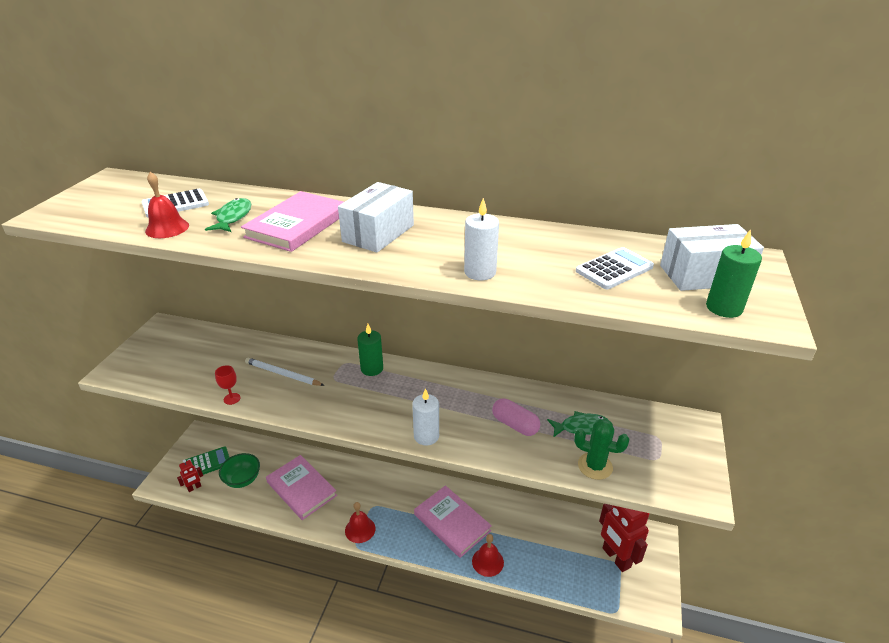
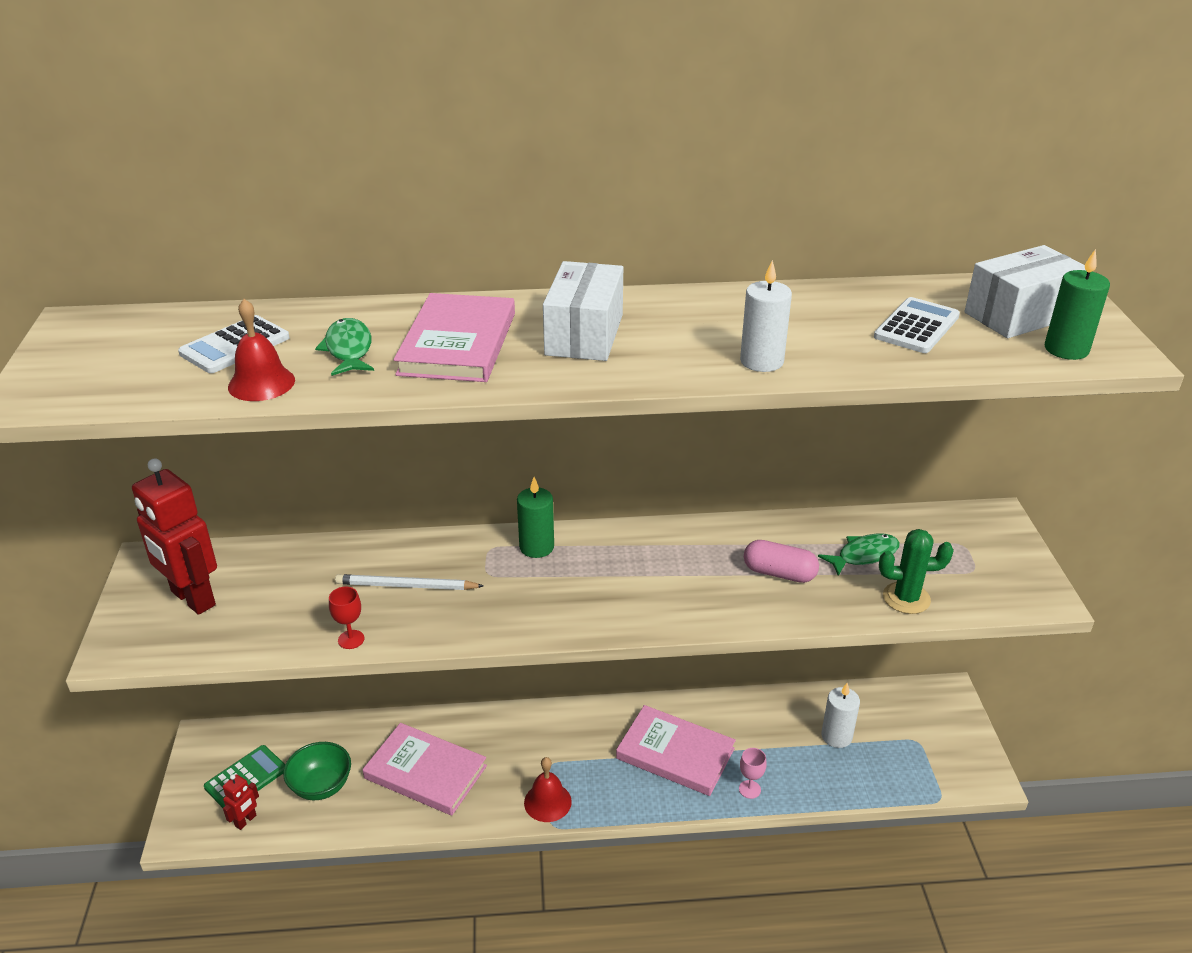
camera: 20 degrees left, 0 degrees up
(426, 436) = (672, 617): white candle -> white candle (836, 736)
(487, 561) = (749, 789): red bell -> pink goblet
(616, 558) = (910, 734): red robot -> red robot (192, 599)

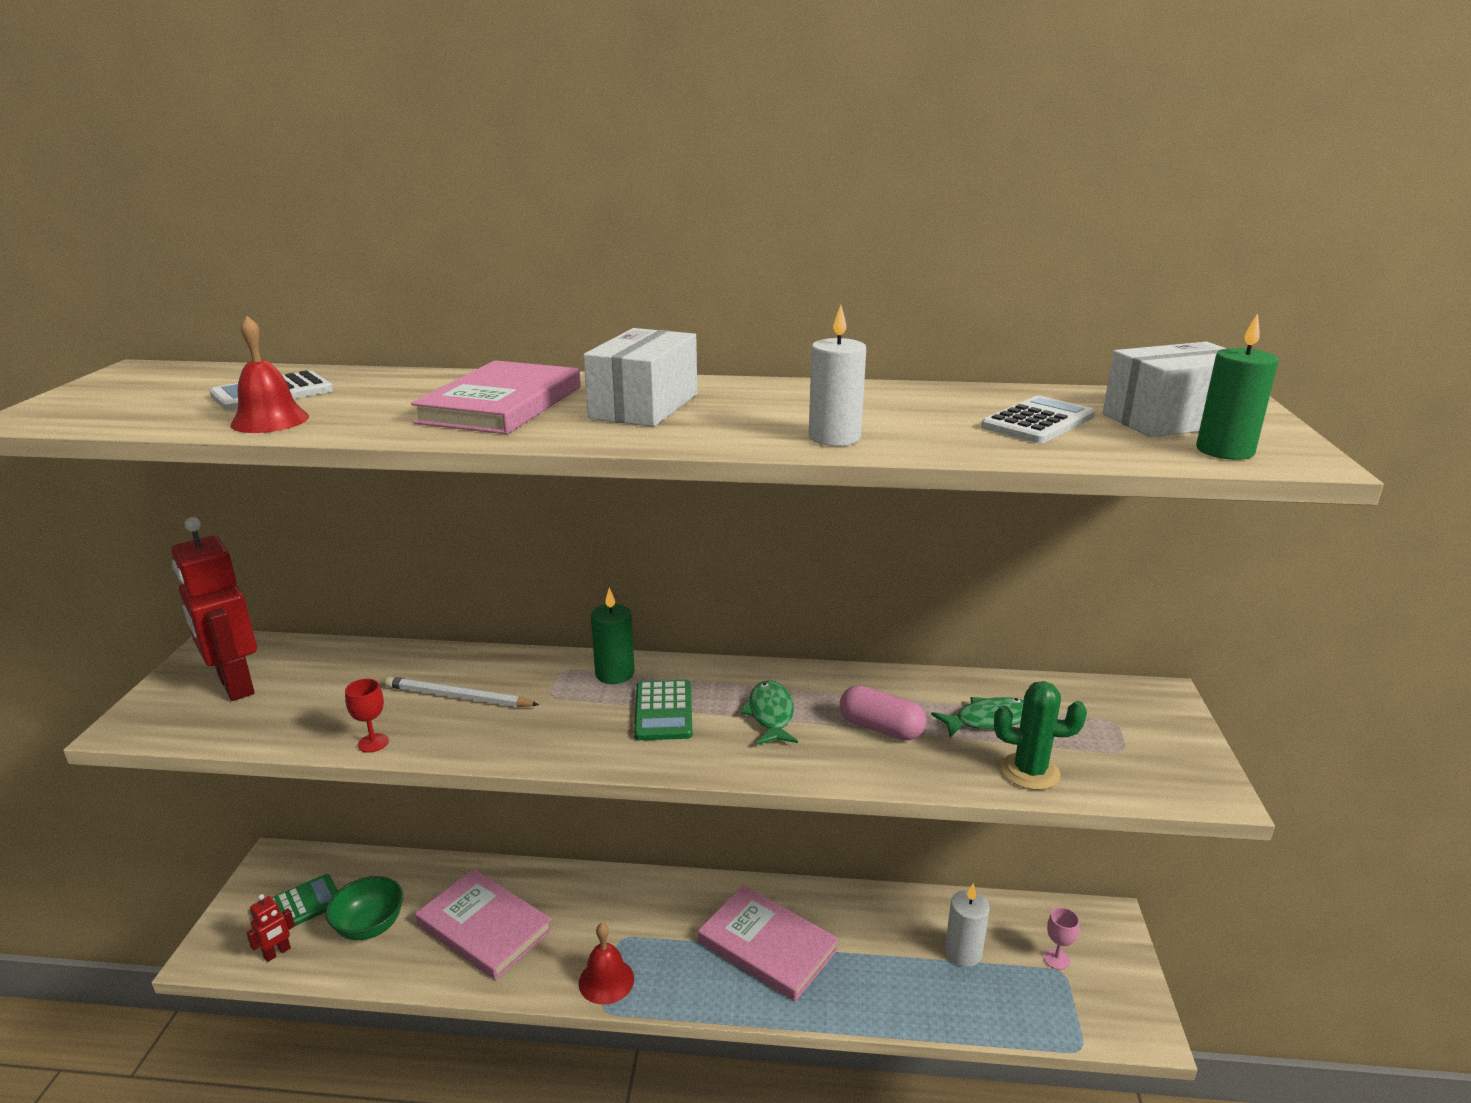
camera: 10 degrees right, 10 degrees down
(348, 349) = (384, 402): green fish -> green fish (770, 714)
(593, 578) = (663, 711): none -> green calculator
(749, 789) = (845, 1001): pink goblet -> pink goblet (1056, 959)

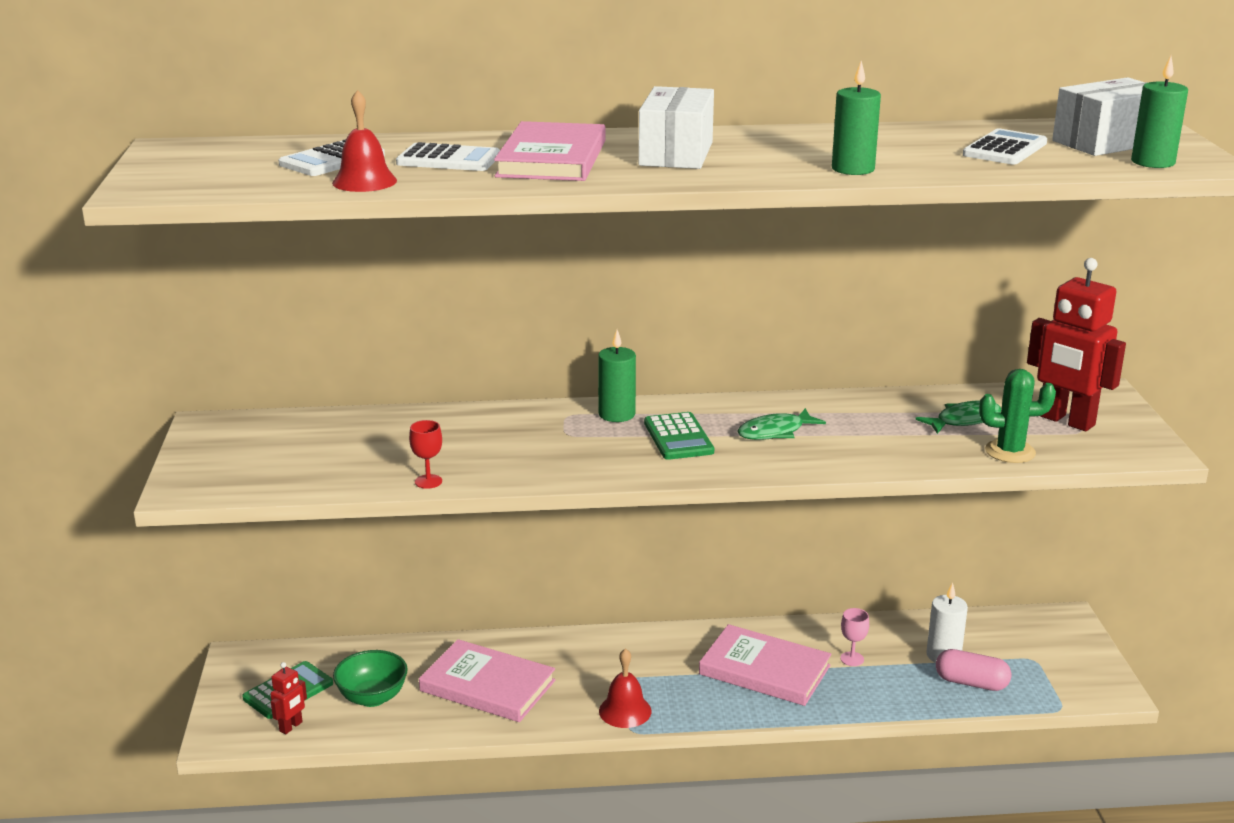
camera: 10 degrees left, 0 degrees up
(235, 686) = (257, 452): red robot -> red robot (1066, 421)
(391, 399) = (448, 160): none -> white calculator
(458, 697) = (482, 443): white pencil -> none
(770, 714) = (775, 432): green fish -> green fish turned 105 degrees counterclockwise
(834, 438) = (853, 169): white candle -> green candle
(880, 728) = (875, 433): pink capsule -> pink capsule (971, 683)
(1056, 959) = (1026, 651): pink goblet -> pink goblet (852, 659)

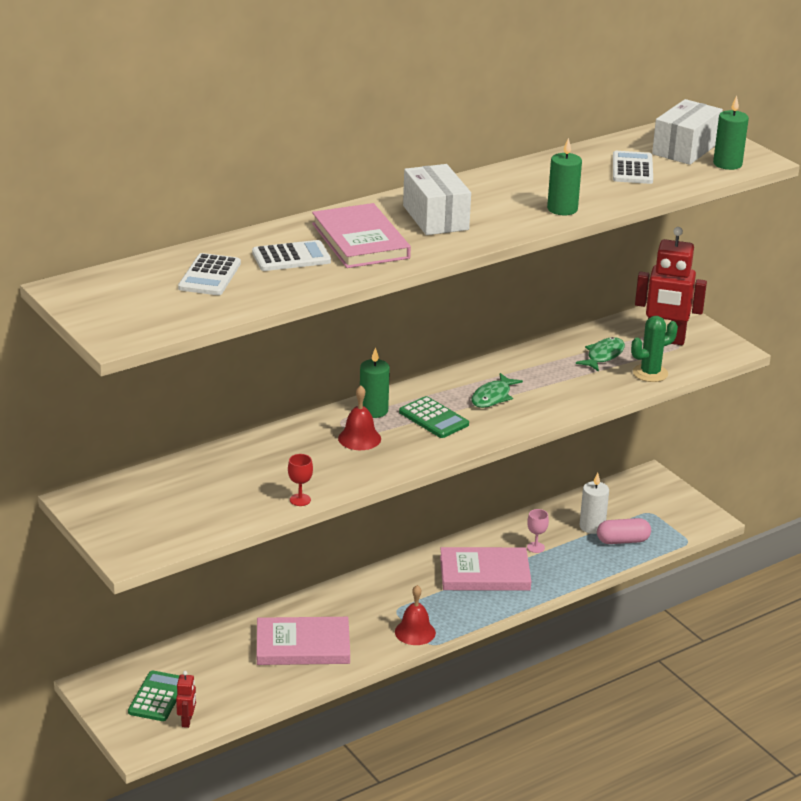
camera: 30 degrees left, 5 degrees up
(364, 181) = (264, 292): red bell -> red bell (359, 438)
(372, 697) = (226, 681): green bowl -> none

